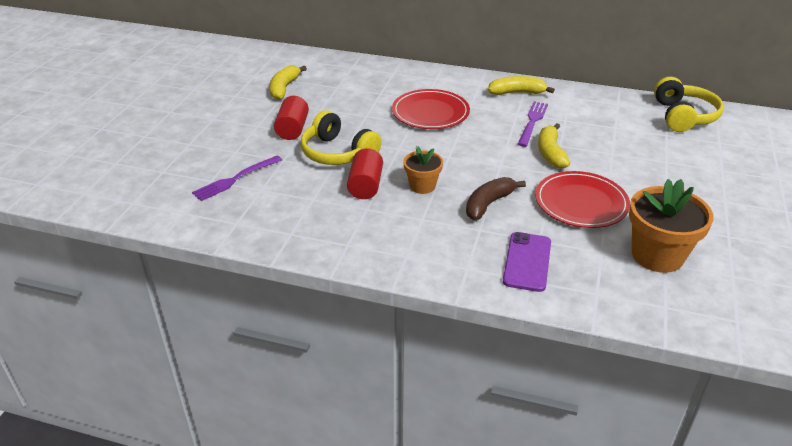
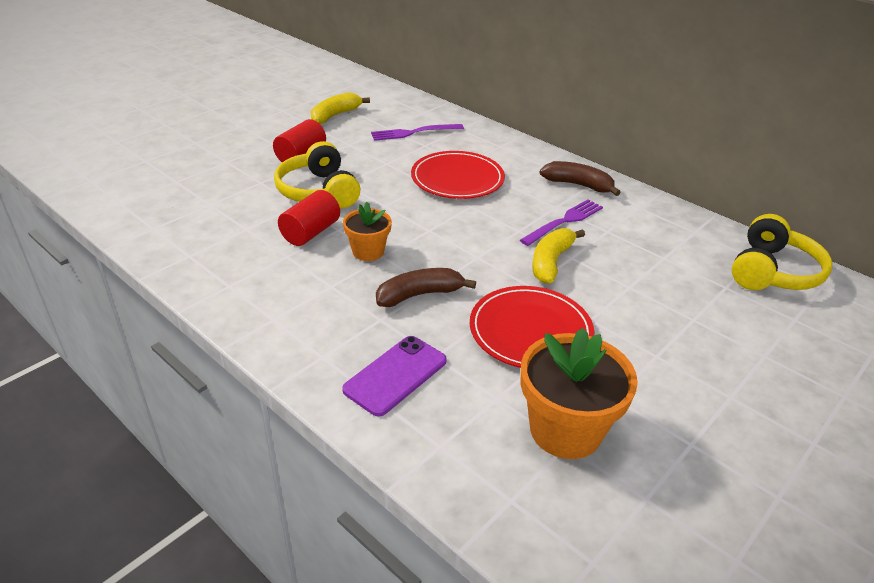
camera: 25 degrees right, 0 degrees up
(235, 179) = (197, 187): purple fork -> purple fork (413, 133)
(517, 93) = (578, 185): yellow banana -> brown banana

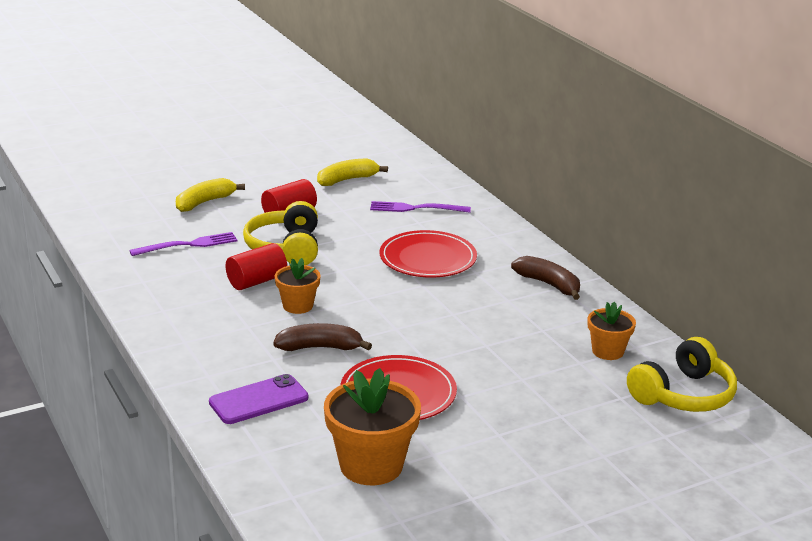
camera: 20 degrees right, 10 degrees down
(551, 262) = (462, 345): yellow banana -> yellow banana (205, 202)
(564, 221) = (506, 314): purple fork -> purple fork (189, 245)
(677, 241) = (607, 351): none -> orange flower pot

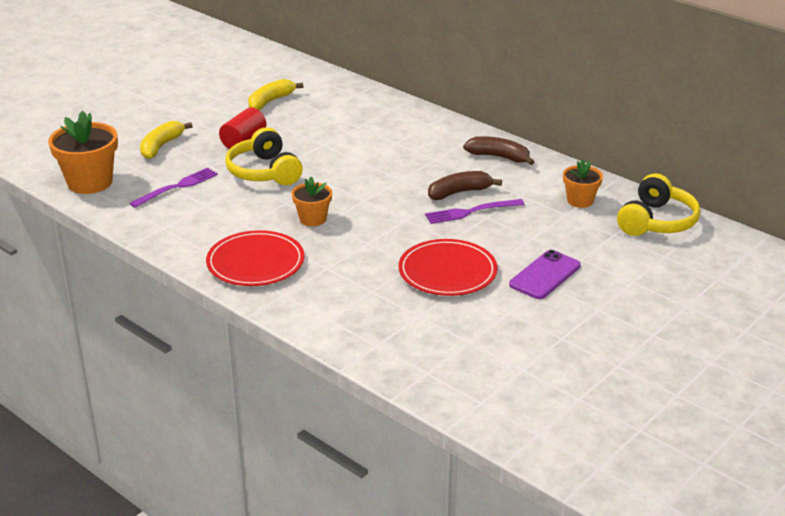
camera: 20 degrees left, 5 degrees up
(257, 281) = (262, 206): red cylinder -> none
(258, 400) = (341, 304): purple phone -> purple phone (545, 275)
(320, 347) = (358, 249): brown banana -> brown banana (459, 192)
(371, 465) = (469, 333): orange flower pot -> orange flower pot (90, 182)
(415, 208) = (346, 115): purple fork -> purple fork (470, 212)
(428, 258) = (388, 156): red plate -> red plate (255, 262)

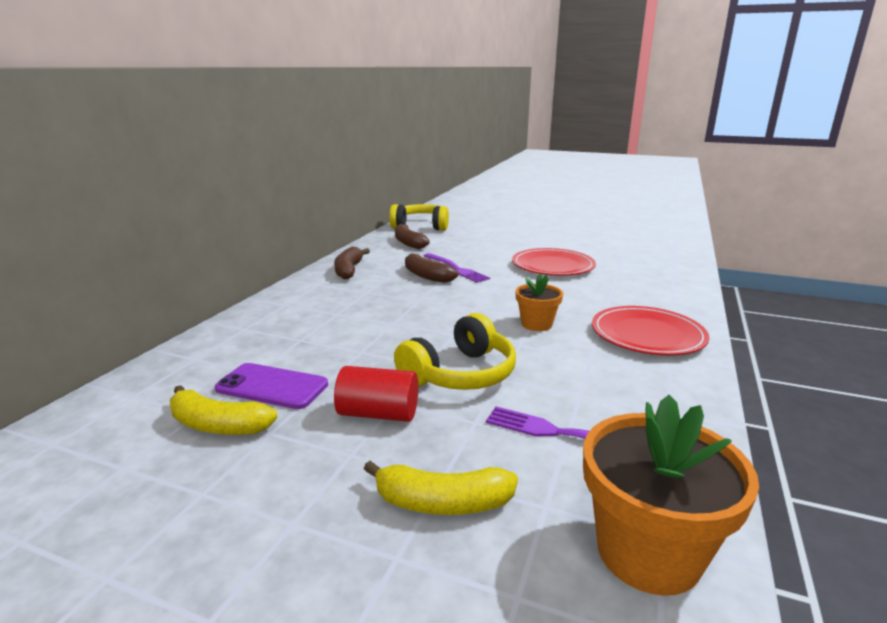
camera: 110 degrees left, 10 degrees down
(545, 275) = (520, 243): purple phone -> purple phone (272, 386)
(580, 201) = (408, 243): orange flower pot -> brown banana

